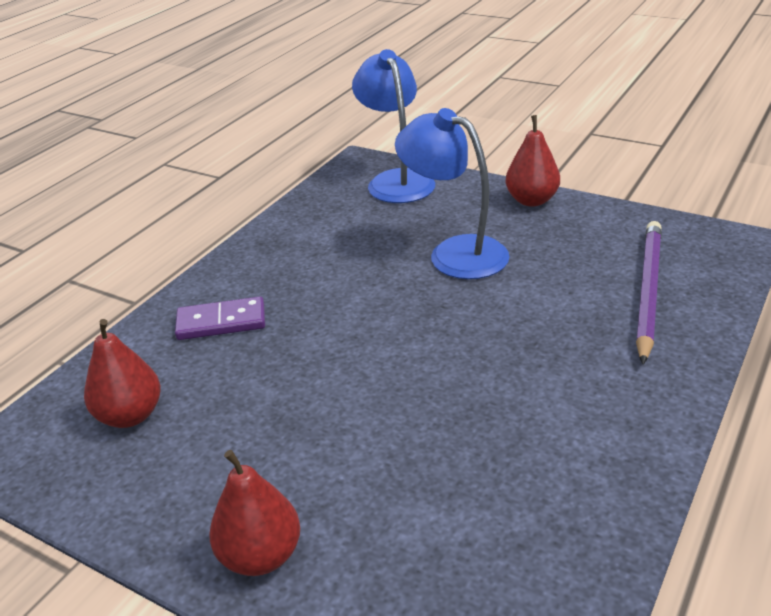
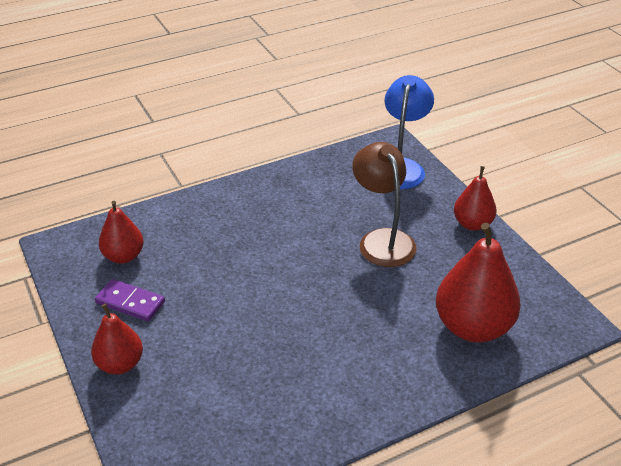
camera: 30 degrees right, 5 degrees up
(221, 322) = (211, 222): purple domino -> purple domino (130, 302)
(454, 253) = (382, 240): blue lamp -> brown lamp
(647, 290) = (473, 327): purple pencil -> red pear

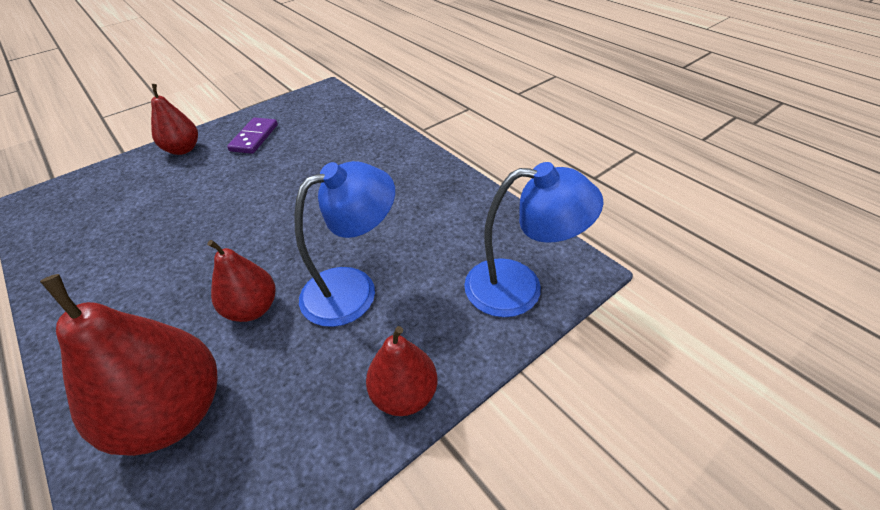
camera: 80 degrees right, 5 degrees up
(124, 256) = (312, 122): red pear -> red pear (252, 309)
(382, 240) = (353, 288): brown lamp -> blue lamp

